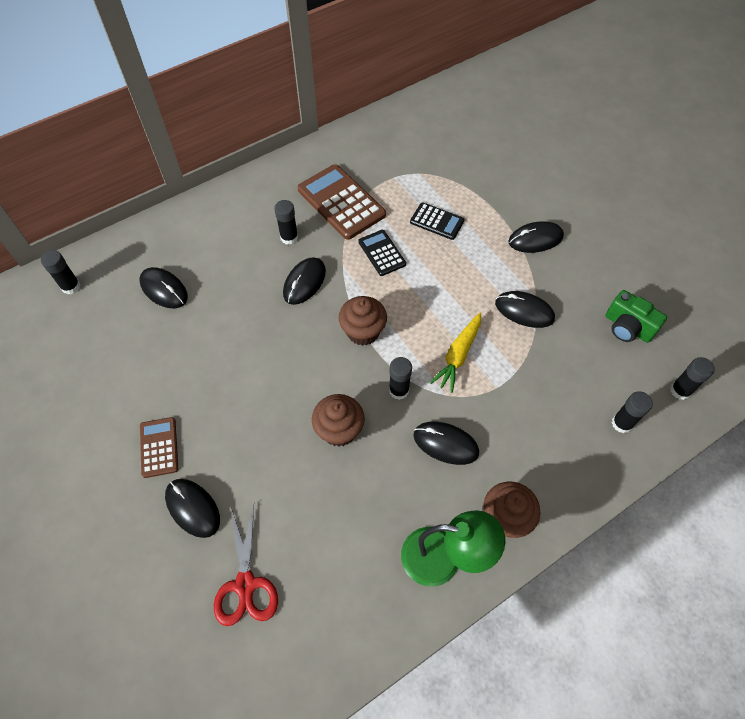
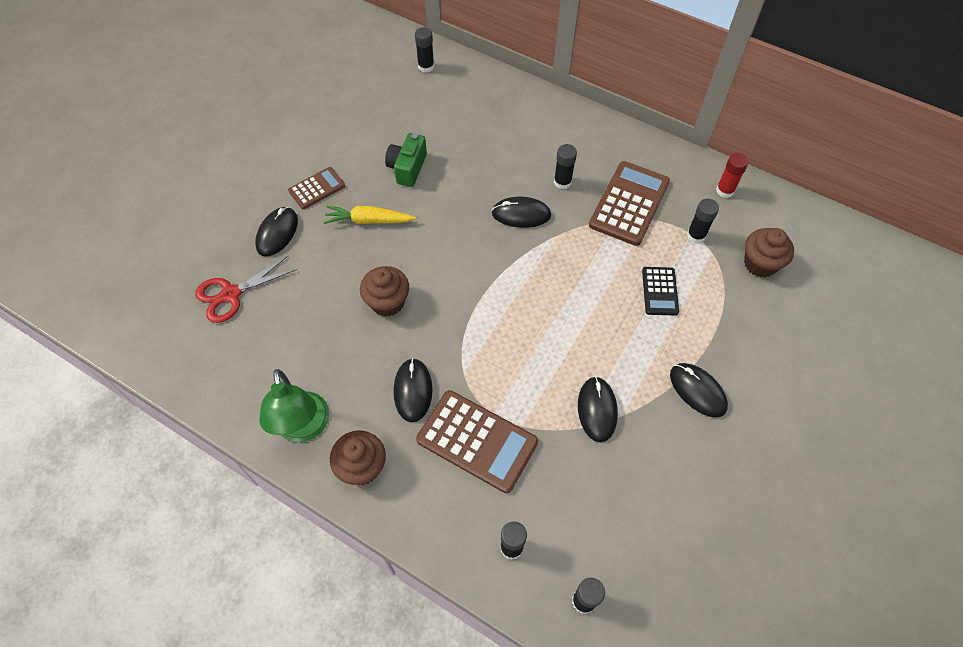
camera: 65 degrees right, 0 degrees up
(164, 289) = (456, 123): black mouse -> none
(363, 331) = (494, 280): brown cupcake -> brown cupcake (760, 264)
(366, 138) = (725, 190): none -> red glue stick
(382, 253) = (591, 260): black calculator -> none
(399, 390) = (448, 332): black glue stick -> black glue stick (696, 235)
(458, 356) = (511, 367): yellow carrot -> yellow carrot (368, 220)
(517, 411) = (477, 441): none -> brown calculator
(627, 327) = (636, 521): green camera -> green camera (407, 168)

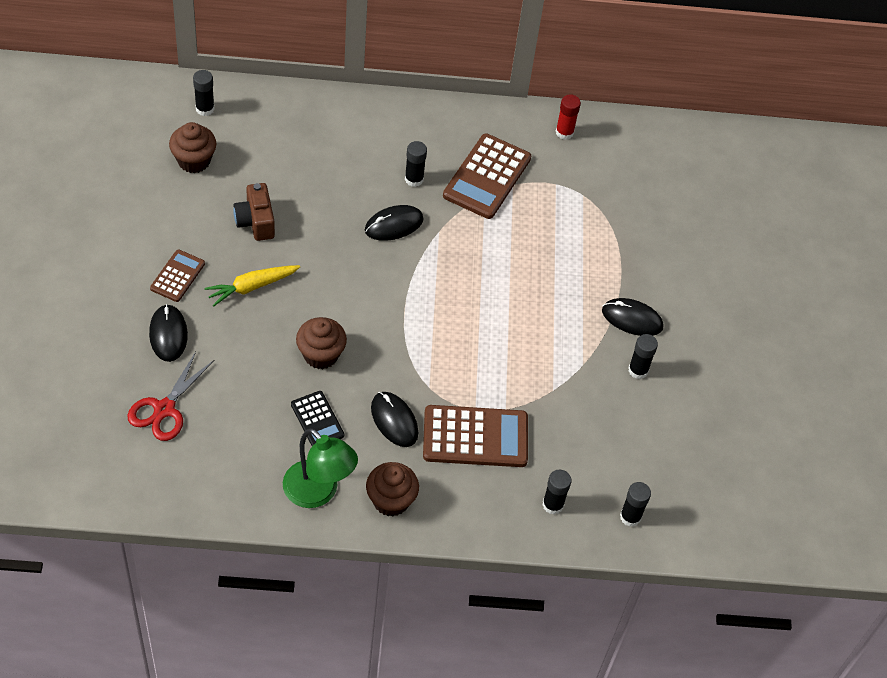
camera: 35 degrees left, 5 degrees down
(407, 168) = (255, 221): green camera -> brown camera
(597, 410) = (559, 369): black mouse -> none
(629, 203) = (487, 177): brown calculator -> brown calculator turned 150 degrees counterclockwise
(659, 291) = (556, 247): black calculator -> black calculator (317, 420)
(696, 235) = (561, 184): black glue stick -> black glue stick (638, 370)
(760, 264) = (628, 189): brown cupcake -> brown cupcake (194, 161)

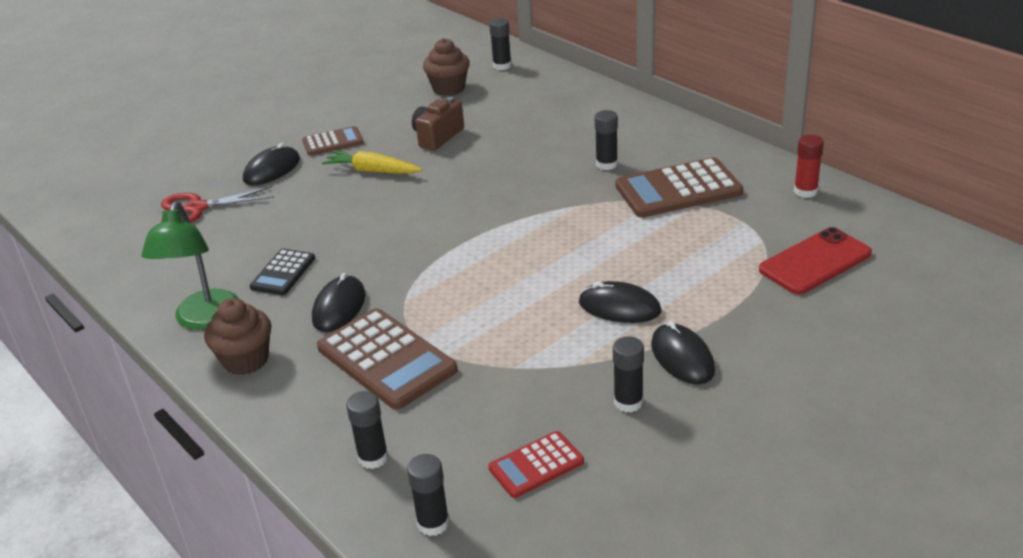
camera: 55 degrees right, 20 degrees down
(321, 355) = (354, 234): brown cupcake -> none
(394, 225) = (544, 184): black mouse -> black mouse (619, 307)
(627, 195) = (815, 262): none -> red phone
(638, 444) = (536, 465): none -> red calculator

